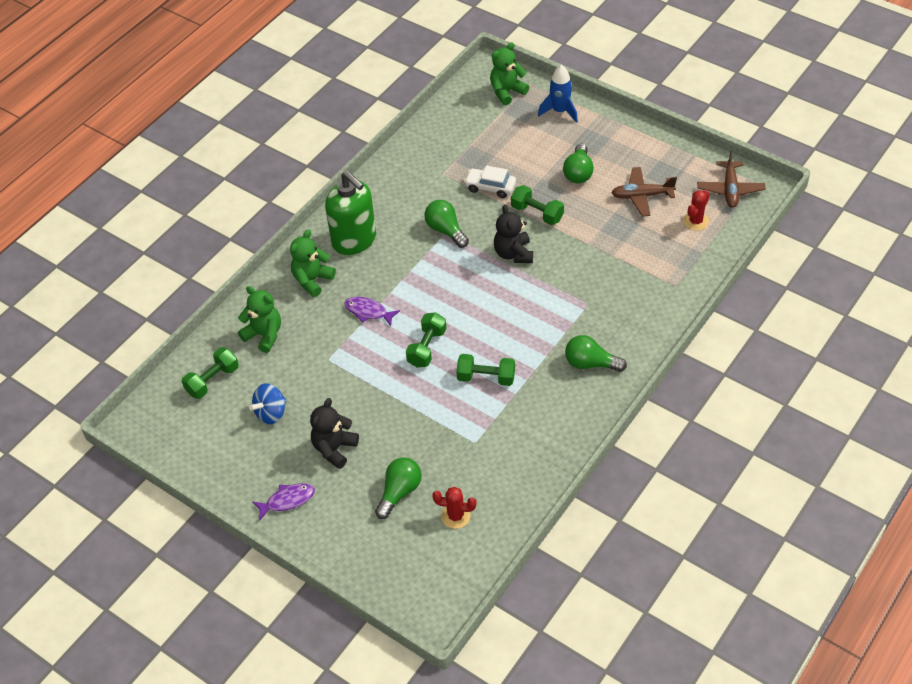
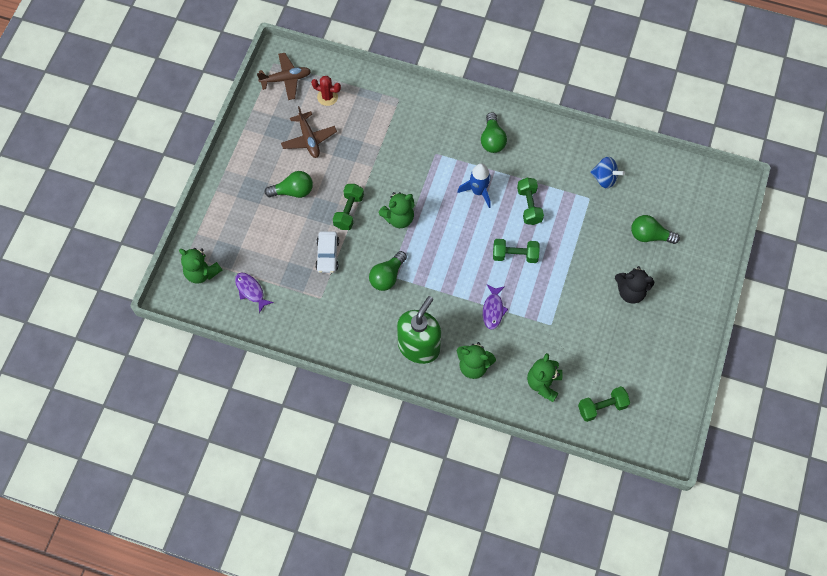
camera: 110 degrees left, 15 degrees up
(212, 380) = (602, 407): green dumbbell -> green dumbbell turned 45 degrees counterclockwise
(271, 413) = (616, 349): blue spinning top -> blue spinning top (604, 178)
(287, 500) = (686, 309): purple fish -> purple fish (251, 291)
(455, 516) = (654, 194): red cactus -> none
(513, 254) = (399, 218): black teddy bear -> green teddy bear
(560, 111) = (219, 222): blue rocket -> blue rocket (478, 191)

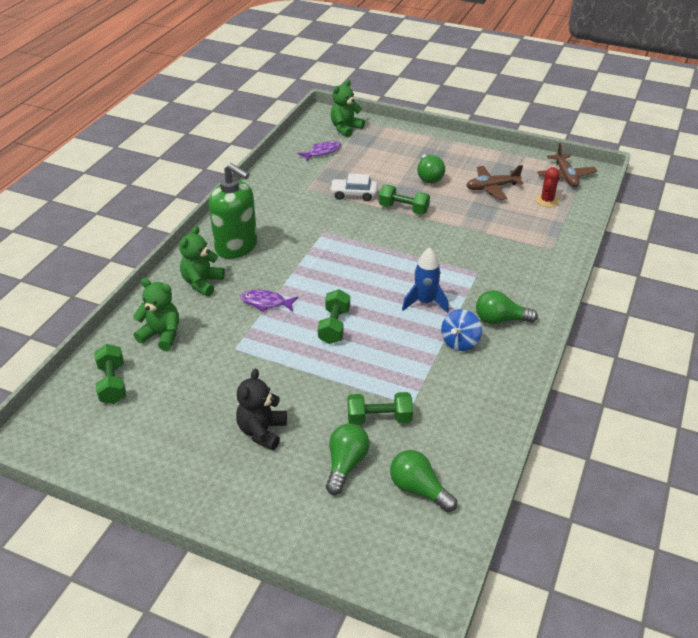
camera: 95 degrees right, 25 degrees down
(387, 276) = (323, 230): green light bulb -> green light bulb (418, 489)
(399, 218) = (393, 241): green teddy bear -> none
(529, 206) = (402, 344): green dumbbell -> green dumbbell (379, 418)
(604, 178) = (442, 424): blue spinning top -> blue spinning top (460, 342)

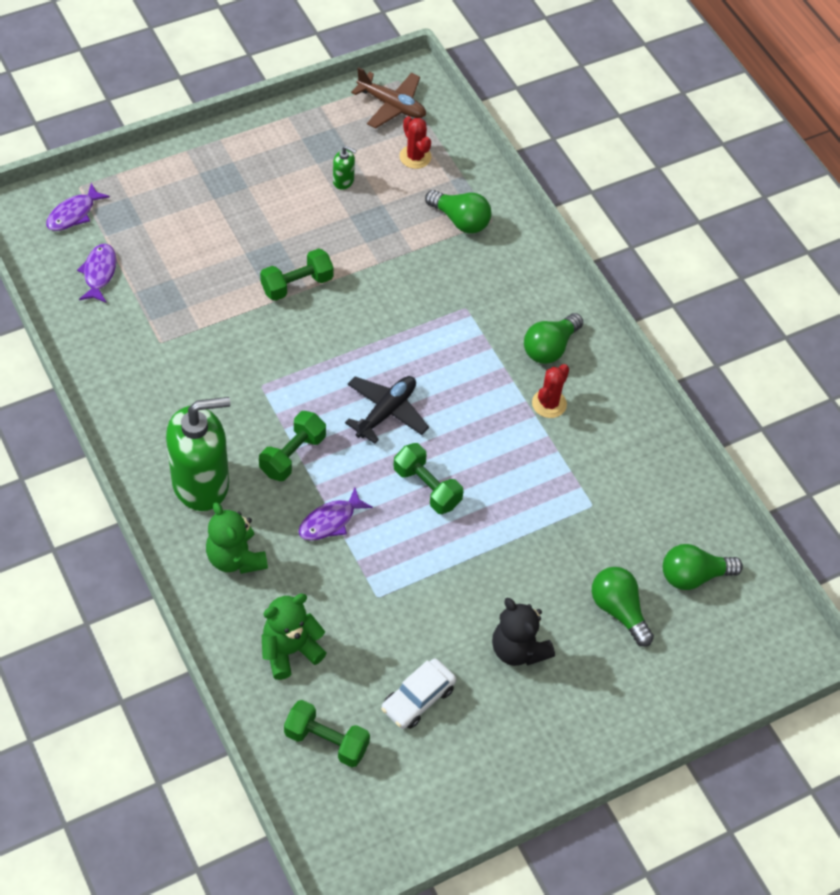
camera: 55 degrees left, 15 degrees up
(345, 128) = (74, 214): green teddy bear -> purple fish
(354, 194) = (220, 307): white car -> white car (418, 699)
(365, 282) = (386, 412): none -> black plane
(379, 418) = (586, 543): green dumbbell -> green dumbbell (292, 455)
(425, 302) = (466, 386): blue rocket -> none
(429, 177) = (263, 216): green light bulb -> green light bulb (460, 220)
(460, 342) = (549, 404): blue spinning top -> red cactus
(492, 187) = (343, 181): brown plane -> green soap dispenser

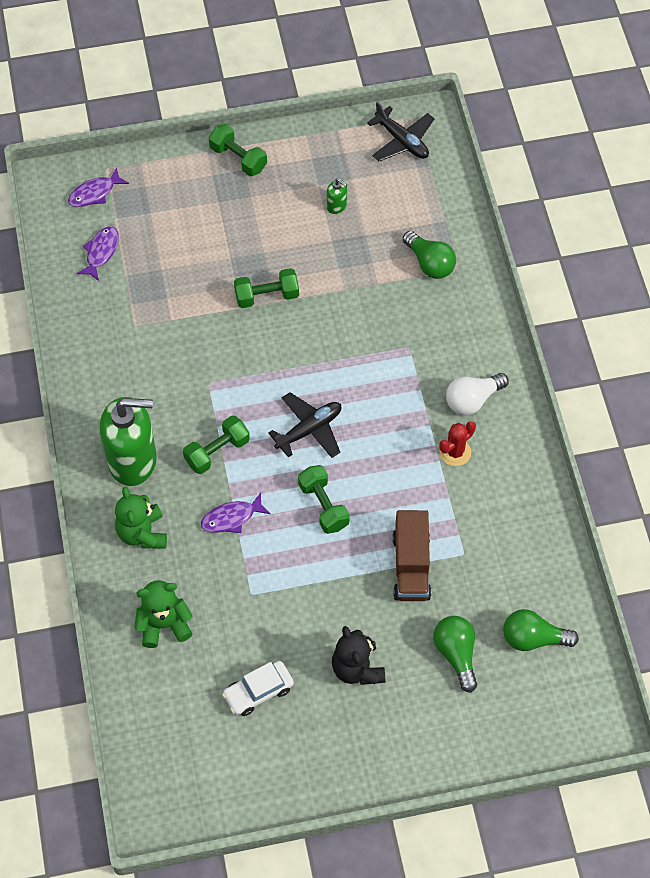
camera: 20 degrees right, 5 degrees up
(326, 741) = (171, 710): green dumbbell -> green dumbbell (238, 158)
(392, 105) = (402, 141): brown plane -> black plane
(415, 157) = (408, 194): red cactus -> none
(541, 530) = (411, 566): none -> brown truck
(550, 348) = (472, 400): green light bulb -> white light bulb

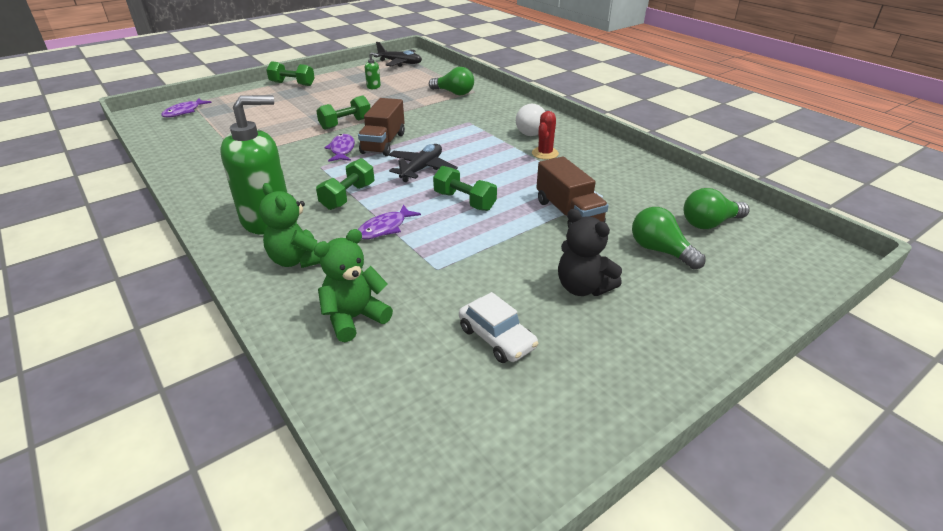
camera: 25 degrees left, 25 degrees down
(101, 252) = (197, 132): purple fish -> purple fish (342, 150)
(258, 691) = (497, 338): white car -> white car turned 75 degrees counterclockwise
(291, 359) = (383, 143): none -> brown truck

